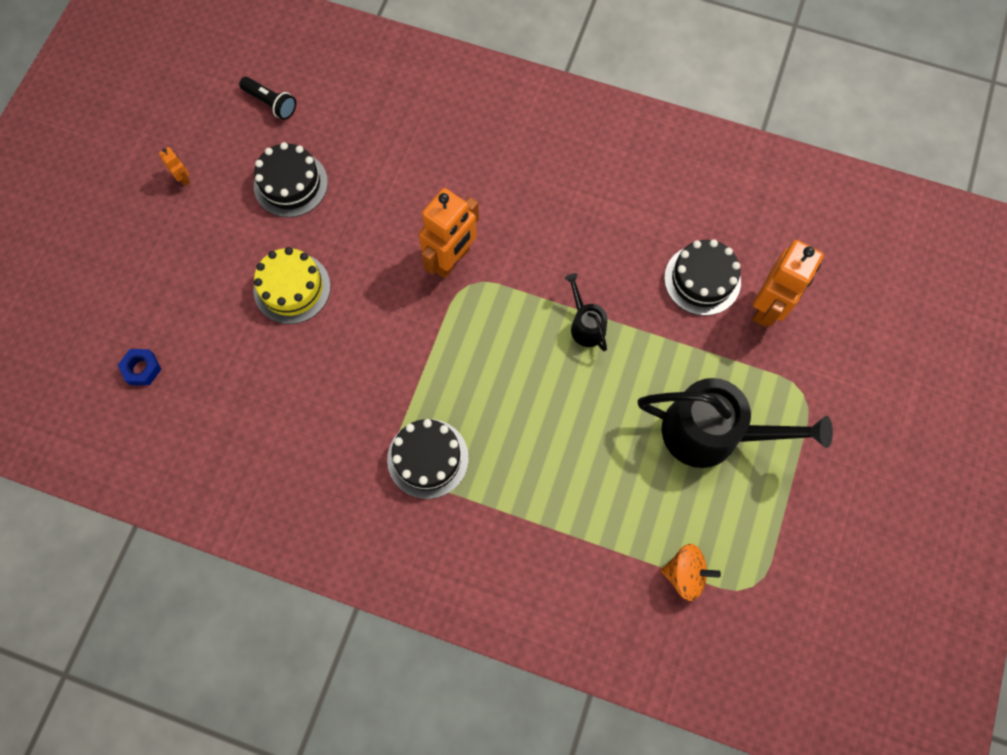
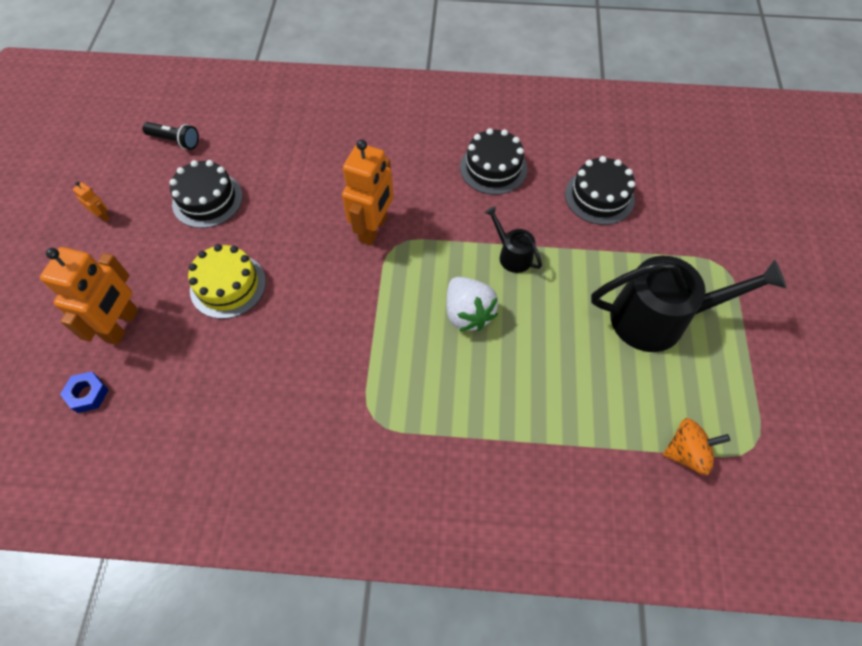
camera: 15 degrees left, 10 degrees down
(428, 458) = (401, 408): black cake -> black cake (493, 168)
(520, 378) = (468, 313): none -> white strawberry
(768, 307) = (663, 205): orange robot -> orange robot (122, 325)

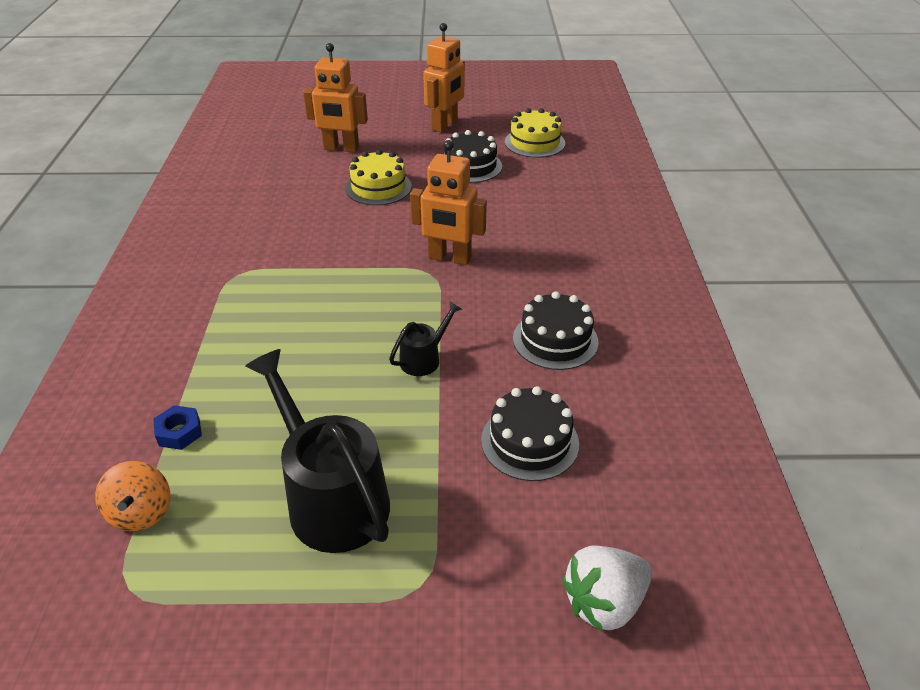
camera: 85 degrees right, 20 degrees down
(88, 394) = (283, 145): blue nut -> blue nut (179, 432)
(102, 216) = (445, 125): orange robot -> orange robot, size x2.33
(175, 141) = (534, 142): black flashlight -> yellow cake
(468, 313) = (345, 327): white strawberry -> white strawberry (604, 602)
(659, 318) = (331, 497): black watering can -> black watering can turned 150 degrees clockwise

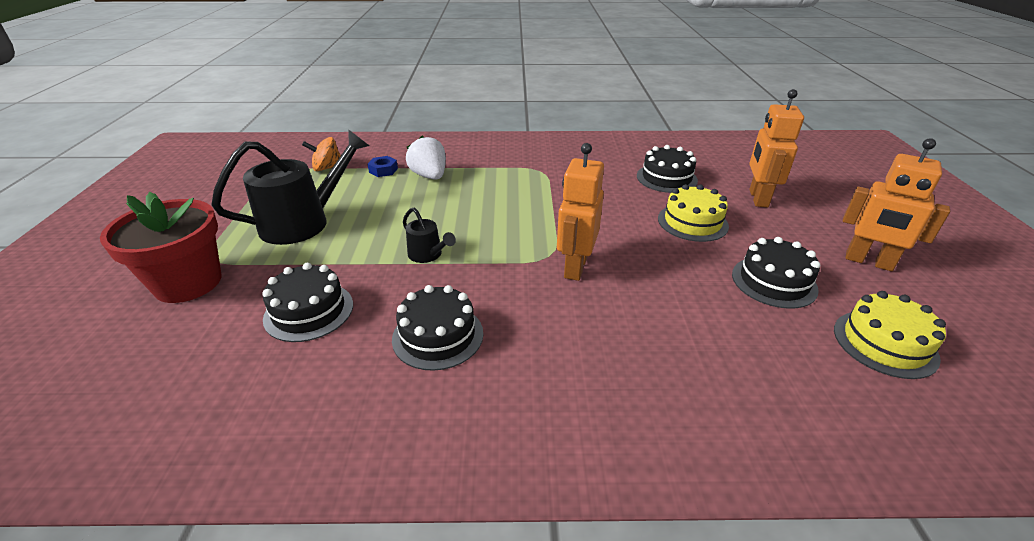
camera: 90 degrees right, 5 degrees down
(286, 189) = (666, 178): none -> black cake
(482, 591) = (188, 283): none -> red flower pot
(604, 602) = (130, 342): white strawberry -> white strawberry (429, 176)

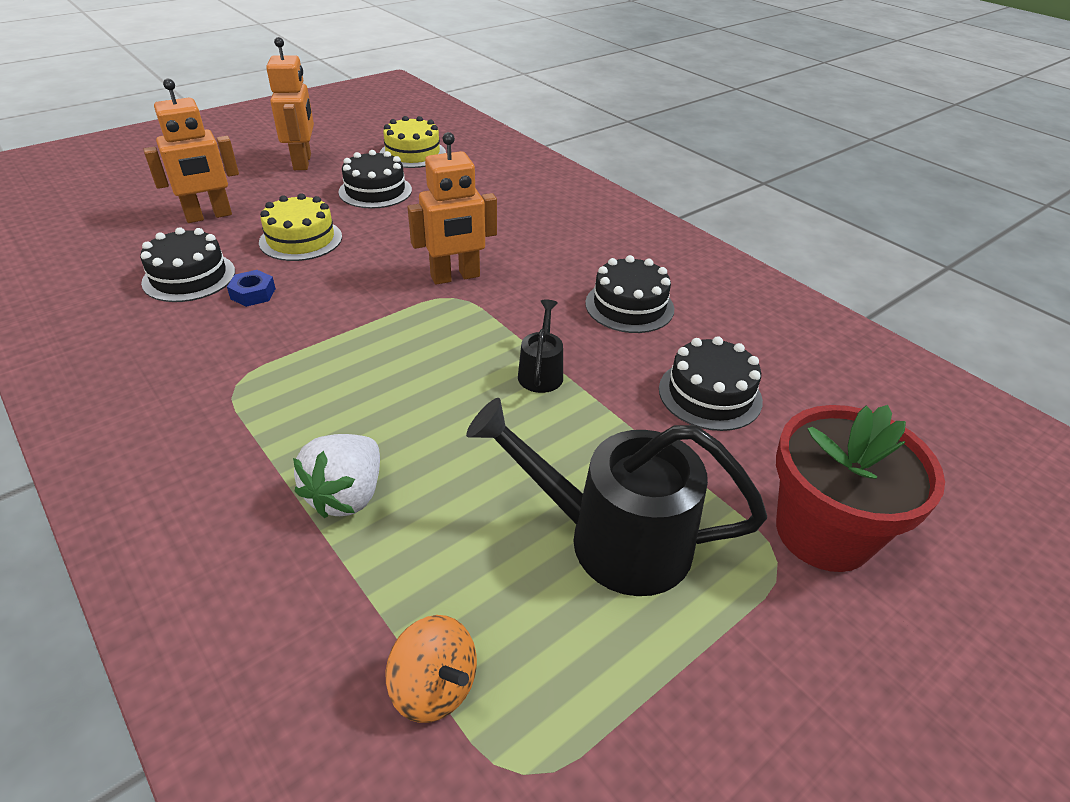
camera: 130 degrees left, 5 degrees up
(383, 170) = (372, 577): blue nut -> blue nut (253, 294)

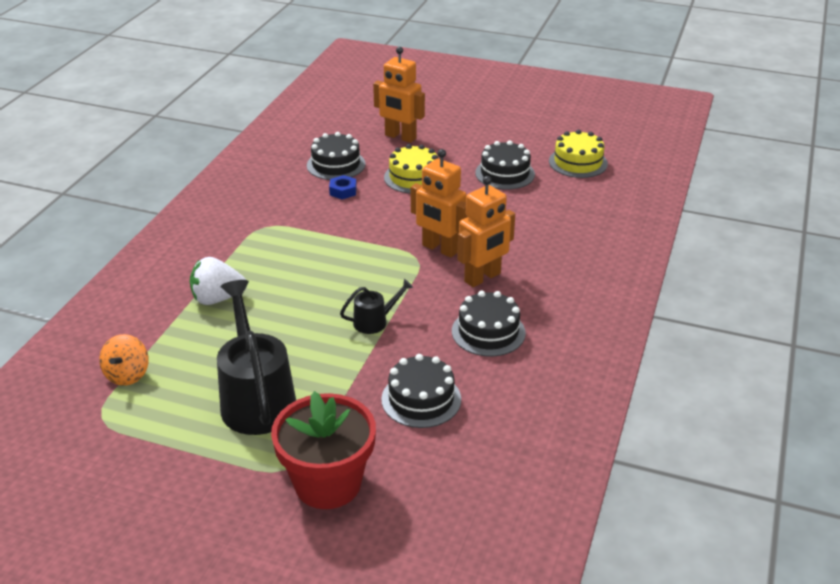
camera: 60 degrees right, 5 degrees down
(303, 162) = (504, 131): orange robot -> orange robot (482, 278)

